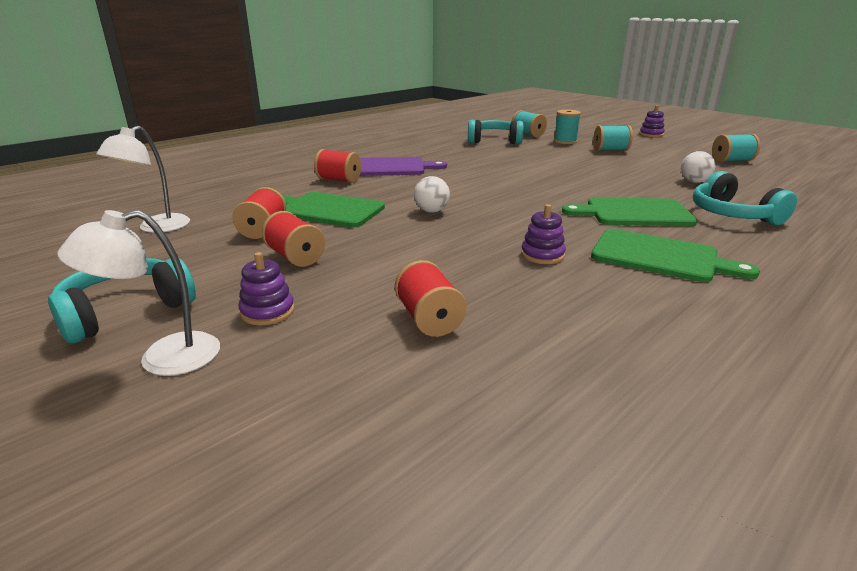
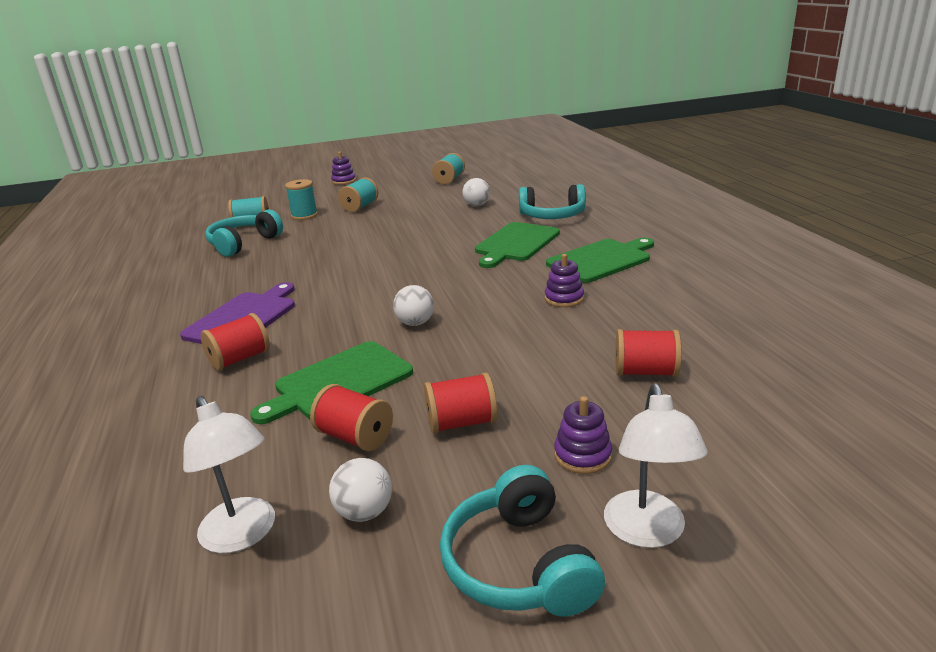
camera: 60 degrees left, 0 degrees up
(180, 251) = (364, 512): none -> white ball

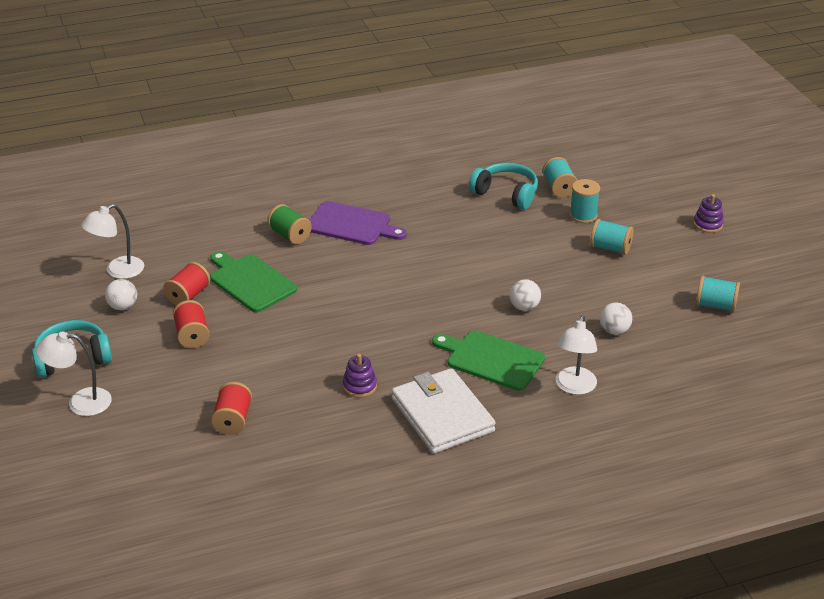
camera: 85 degrees right, 10 degrees up
(240, 359) = (290, 235): red spool -> green spool
(415, 323) = (329, 307): white ball -> white ball (524, 307)
(552, 216) = (574, 387): turquoise headphones -> white lamp
(582, 455) = (148, 384): purple stacking toy -> none
(601, 260) = (442, 415): green cutting board -> white wallet

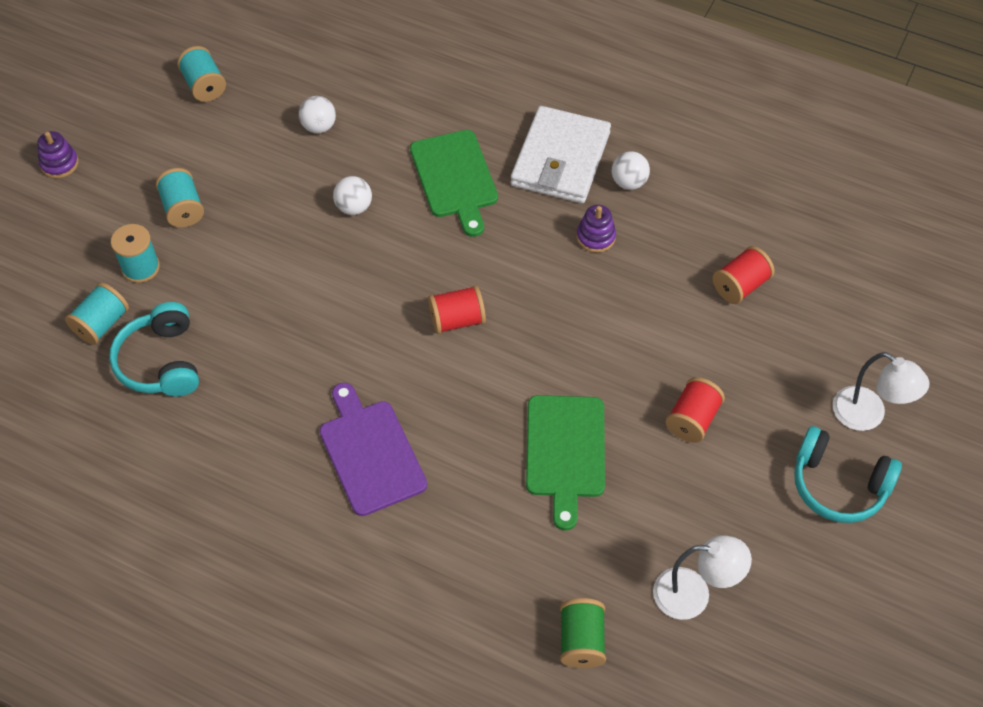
camera: 135 degrees left, 20 degrees up
(123, 307) = (731, 525): white ball -> white ball (628, 182)
(188, 296) = (648, 484): red spool -> red spool (457, 320)
(290, 235) = (452, 492): green spool -> green spool (581, 641)
(574, 387) = (427, 104): white lamp -> none

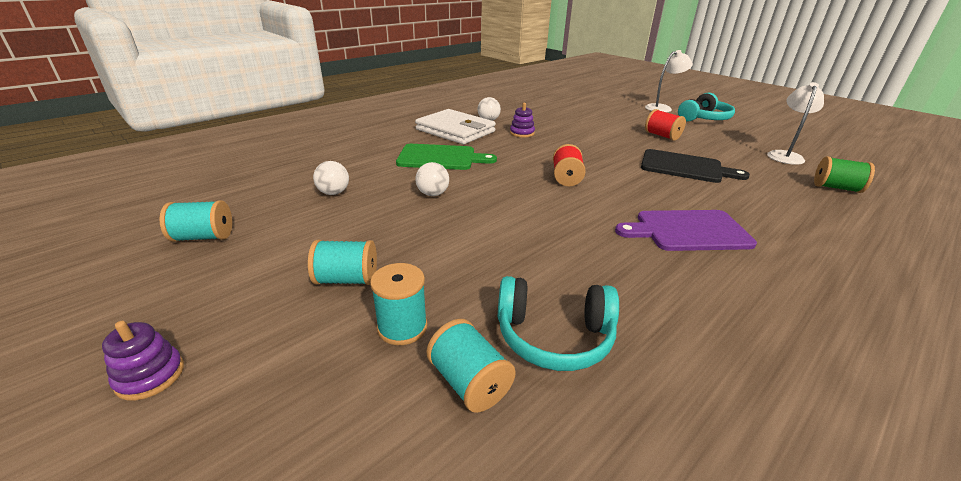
camera: 70 degrees left, 25 degrees down
(565, 452) = (685, 167): green cutting board -> black cutting board
(740, 285) = (575, 113): red spool -> none

